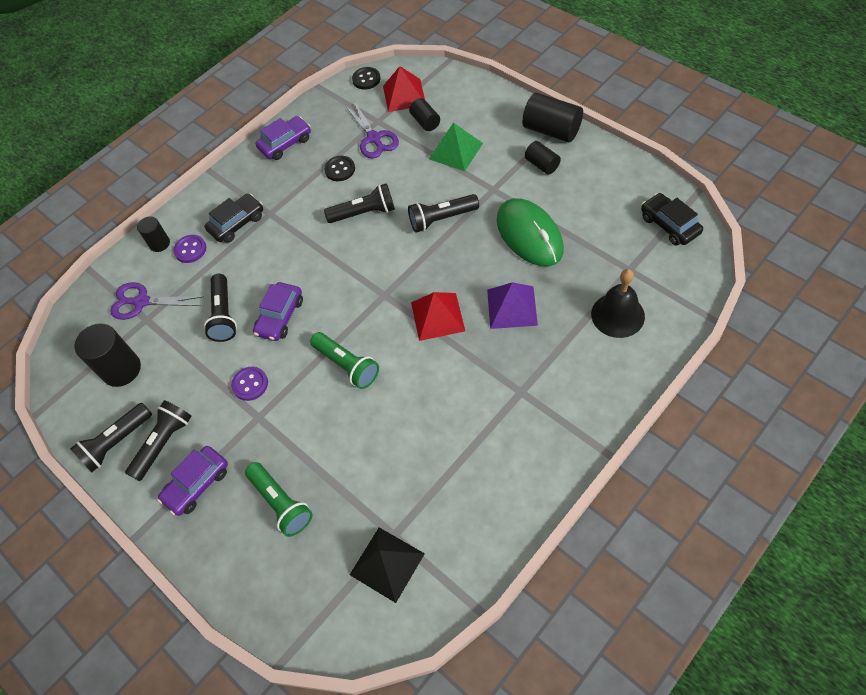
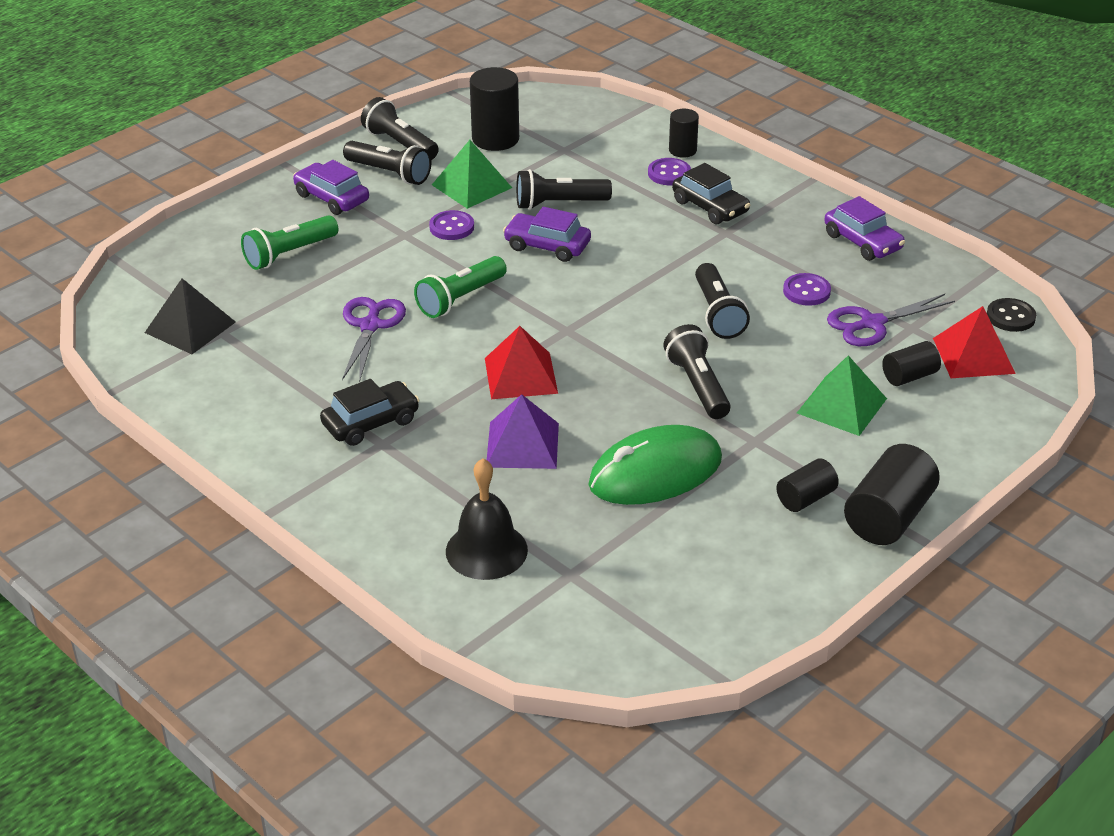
camera: 85 degrees right, 20 degrees down
(142, 302) = (591, 144): purple scissors -> purple scissors (370, 326)
(191, 378) = (471, 186): none -> green pyramid
(340, 169) = (806, 291): black button -> purple button
(669, 225) = (656, 634): black car -> black car (371, 423)

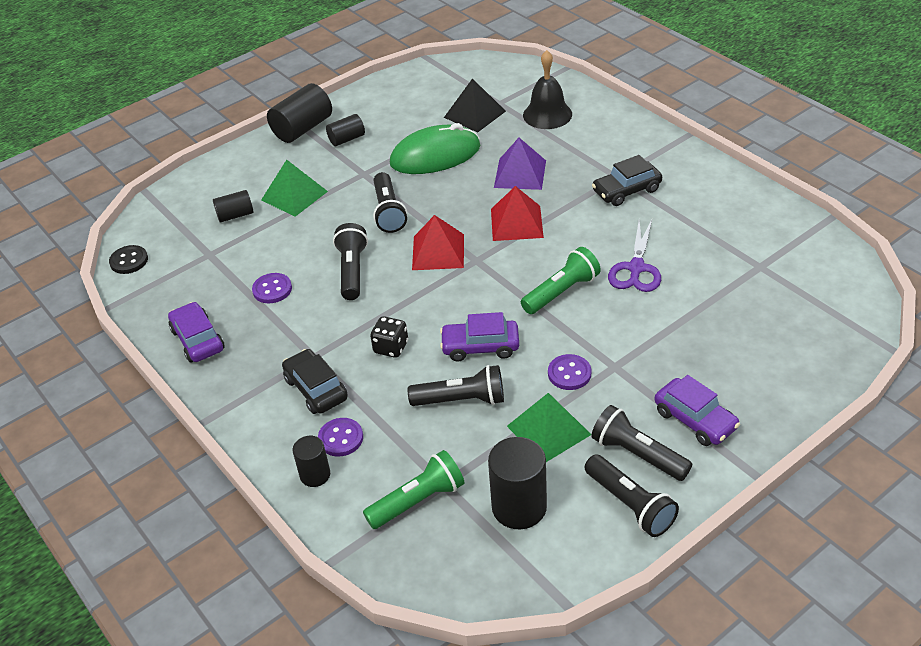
camera: 170 degrees left, 5 degrees up
(190, 327) = (789, 272): black pyramid -> black pyramid (474, 114)
(289, 254) = (722, 346): green flashlight -> green flashlight (418, 500)
(547, 246) = (480, 346): purple car -> purple car turned 150 degrees clockwise
(644, 242) = (391, 347): none -> black dice
(872, 323) = (237, 258): purple scissors -> none
(973, 355) = (180, 230): red pyramid -> red pyramid (438, 252)

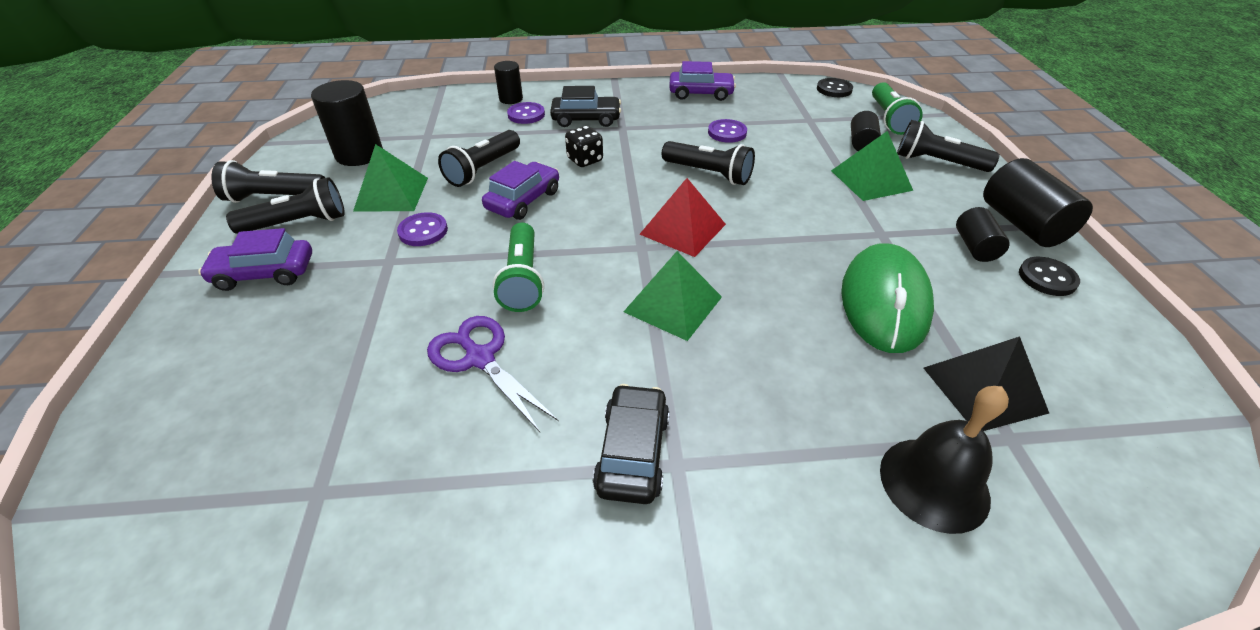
camera: 120 degrees right, 0 degrees up
(358, 112) = (1047, 278): none -> black button
(389, 212) = (786, 224): black flashlight -> black flashlight (937, 162)
(418, 500) = (431, 123): green flashlight -> green flashlight (889, 119)
(516, 223) = (673, 304): red pyramid -> green pyramid
(520, 174) = (776, 358): purple pyramid -> none

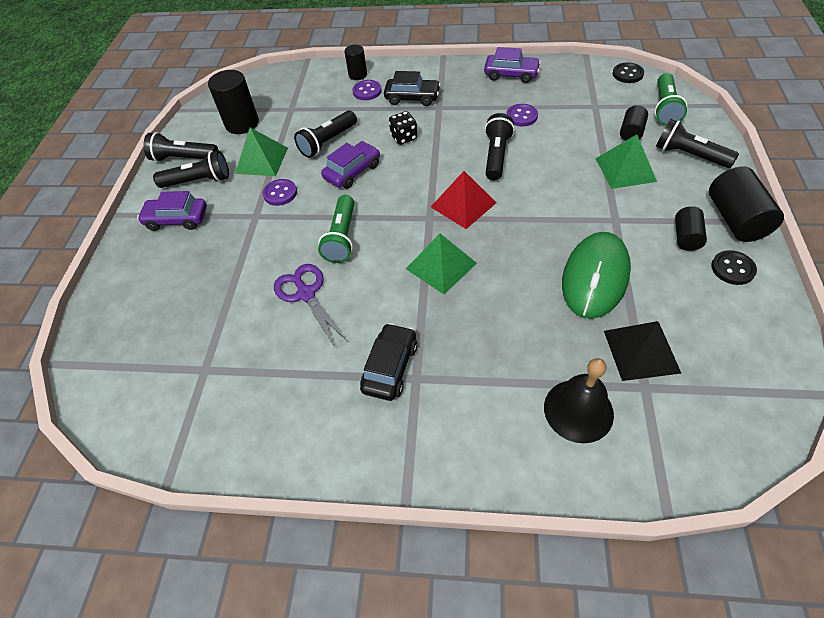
camera: 15 degrees right, 10 degrees up
(709, 173) = (496, 156): black flashlight -> black flashlight turned 120 degrees counterclockwise

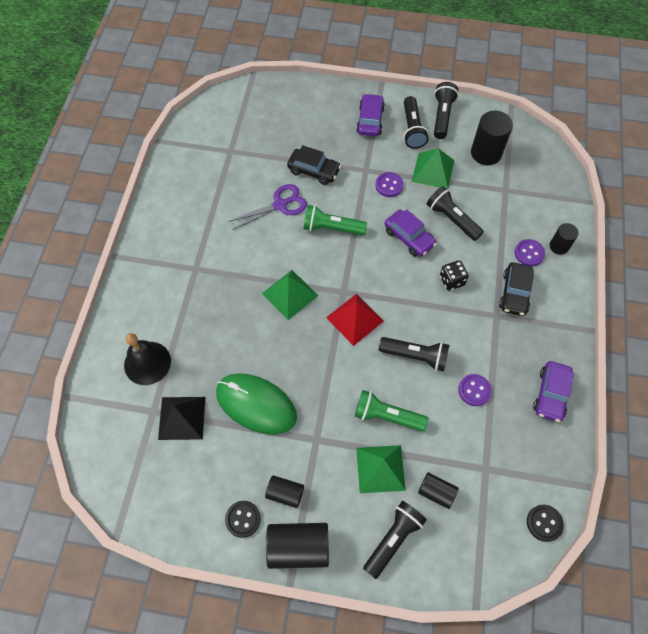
camera: 90 degrees right, 10 degrees up
(390, 367) = (207, 254): black car -> black car (314, 171)
(665, 108) = (474, 543): green flashlight -> green flashlight (387, 416)

